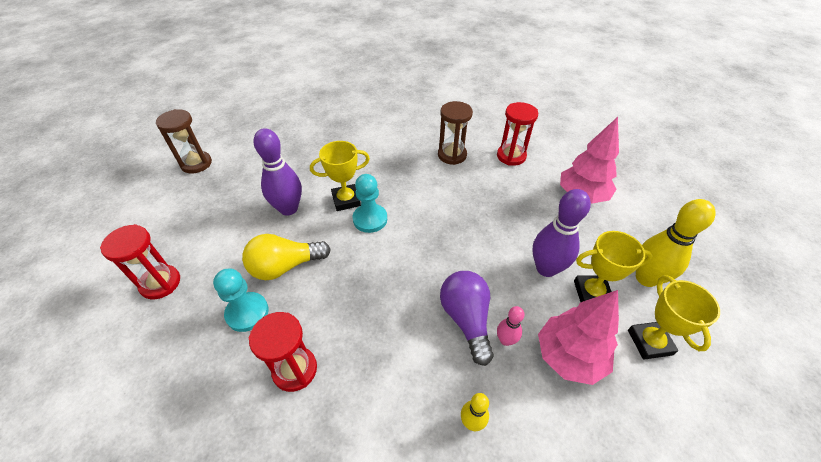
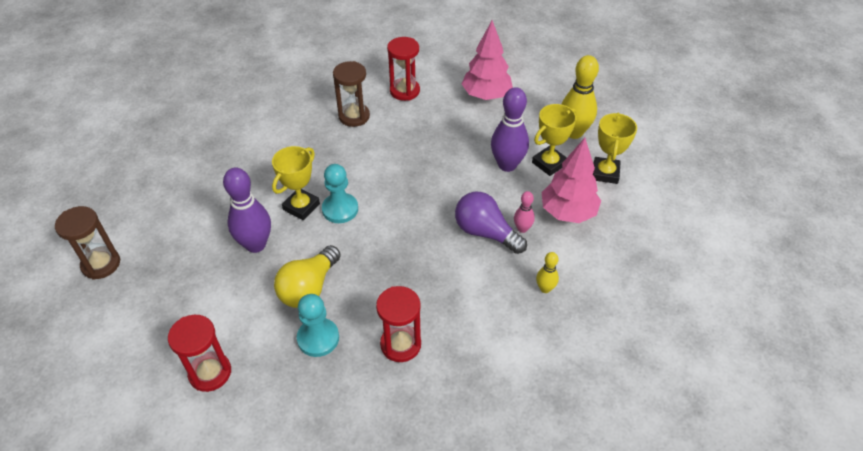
camera: 40 degrees left, 0 degrees up
(649, 342) = (605, 173): yellow trophy -> yellow trophy turned 60 degrees clockwise

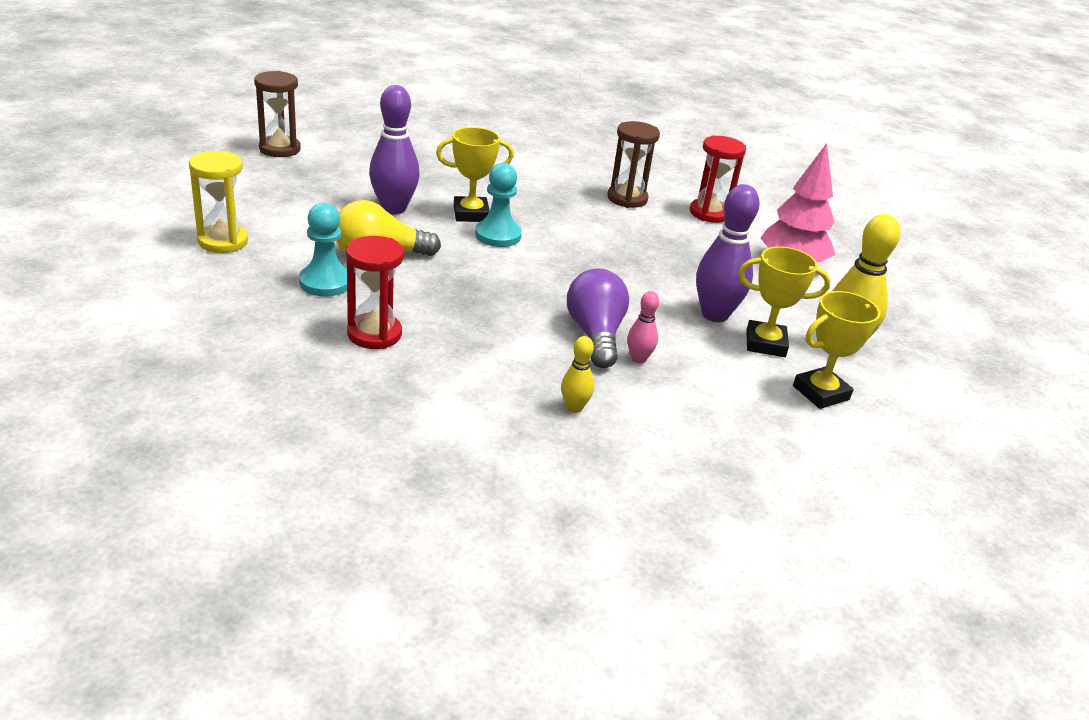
camera: 45 degrees right, 15 degrees down
(210, 373) = (223, 241): red hourglass -> yellow hourglass
(567, 213) = (712, 385): pink tree -> none

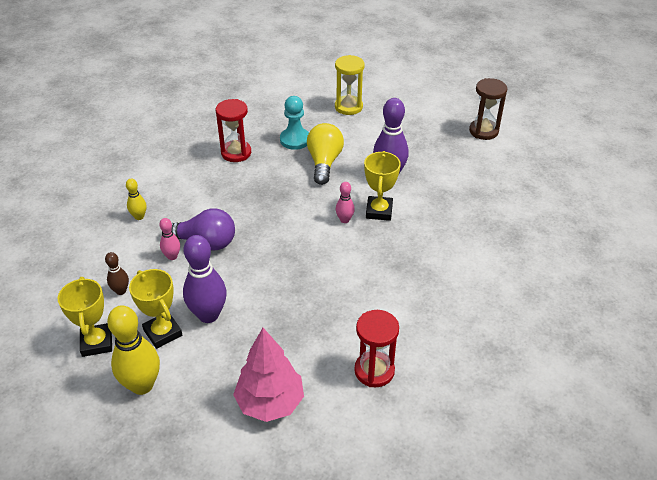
camera: 110 degrees right, 10 degrees up
(498, 235) = (344, 220): turquoise pawn -> pink bowling pin
(627, 199) = (405, 314): brown hourglass -> none
(728, 392) = (121, 291): none -> brown bowling pin
(765, 343) = (163, 333): yellow trophy -> yellow trophy turned 60 degrees counterclockwise

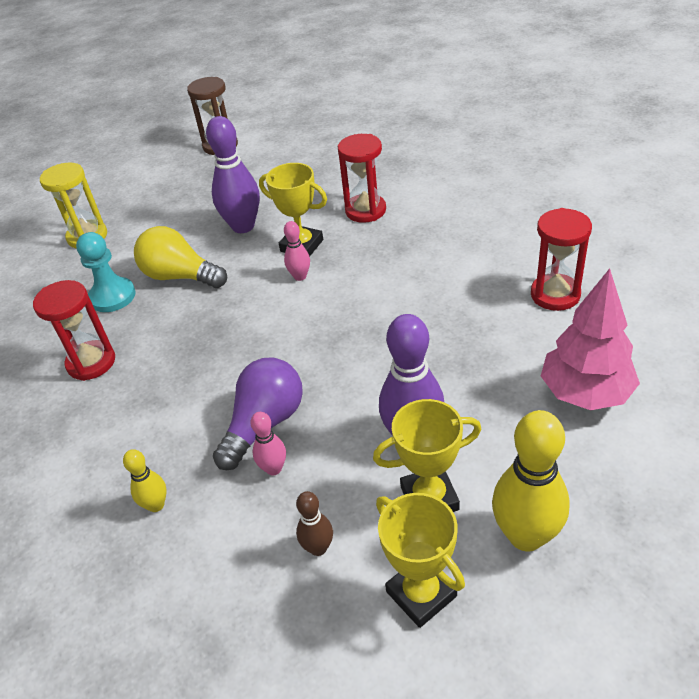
camera: 65 degrees left, 0 degrees up
(97, 343) = (421, 594): yellow trophy -> yellow trophy turned 45 degrees clockwise
(436, 235) = (365, 210): none -> red hourglass

